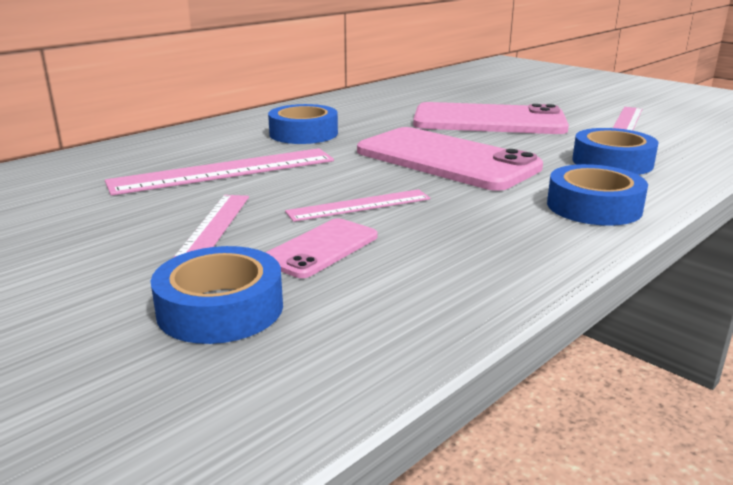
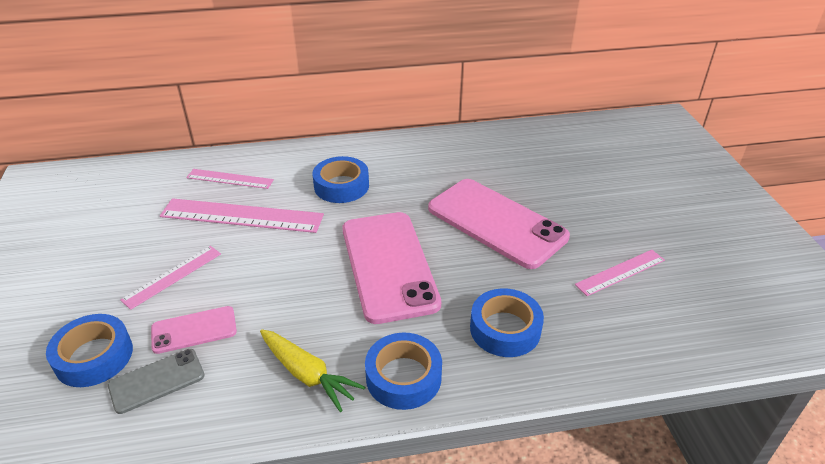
camera: 35 degrees right, 15 degrees up
(349, 294) = (157, 381): none -> grey phone
(359, 205) = (266, 295): pink ruler -> pink ruler (230, 179)
(508, 233) = (307, 374): none -> yellow carrot

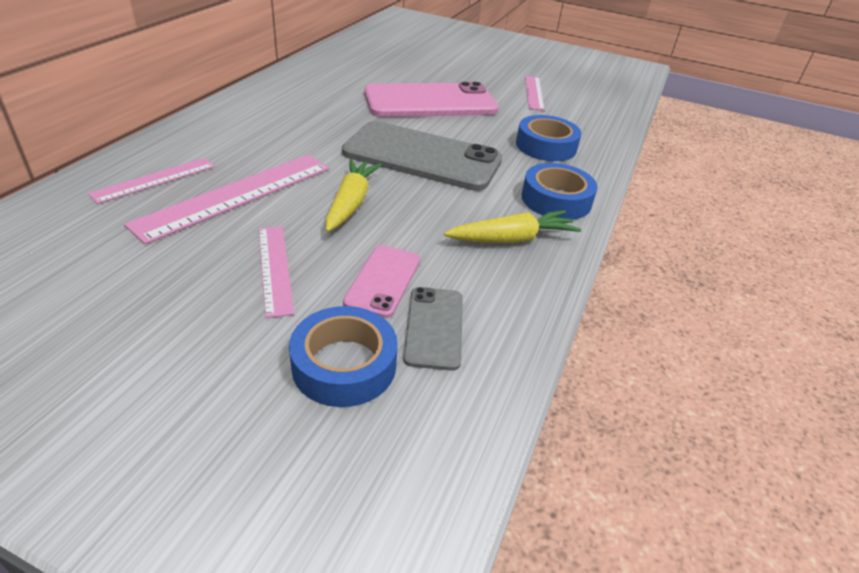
camera: 60 degrees left, 0 degrees up
(279, 266) = (351, 203): none -> yellow carrot
(341, 186) = (279, 133): blue tape -> none
(388, 265) = (422, 157): pink phone -> grey phone

